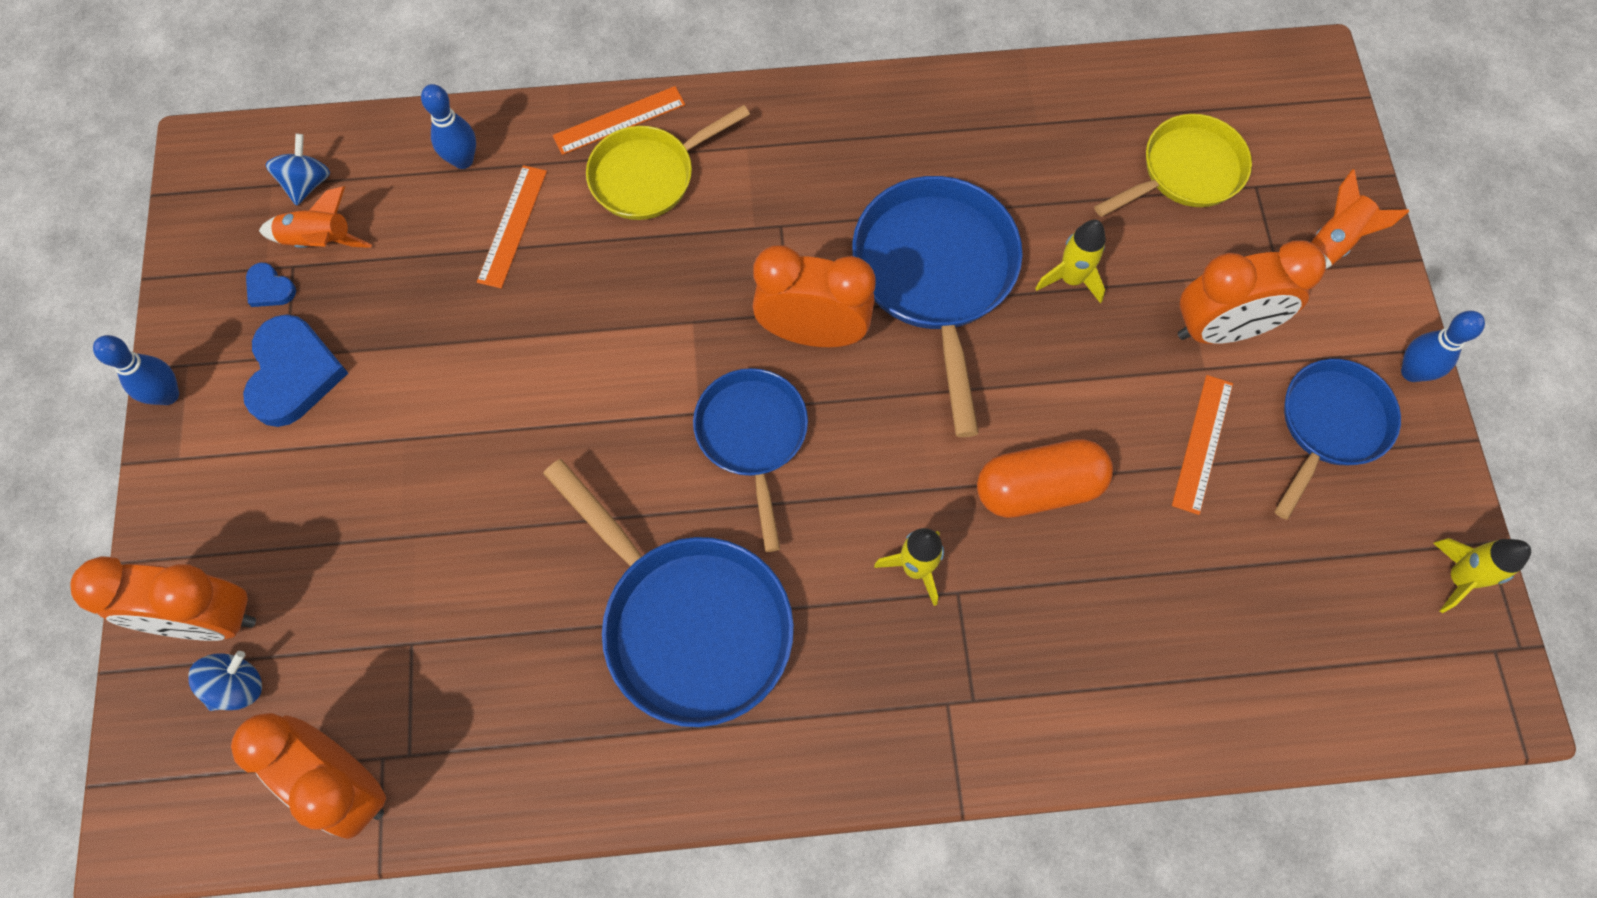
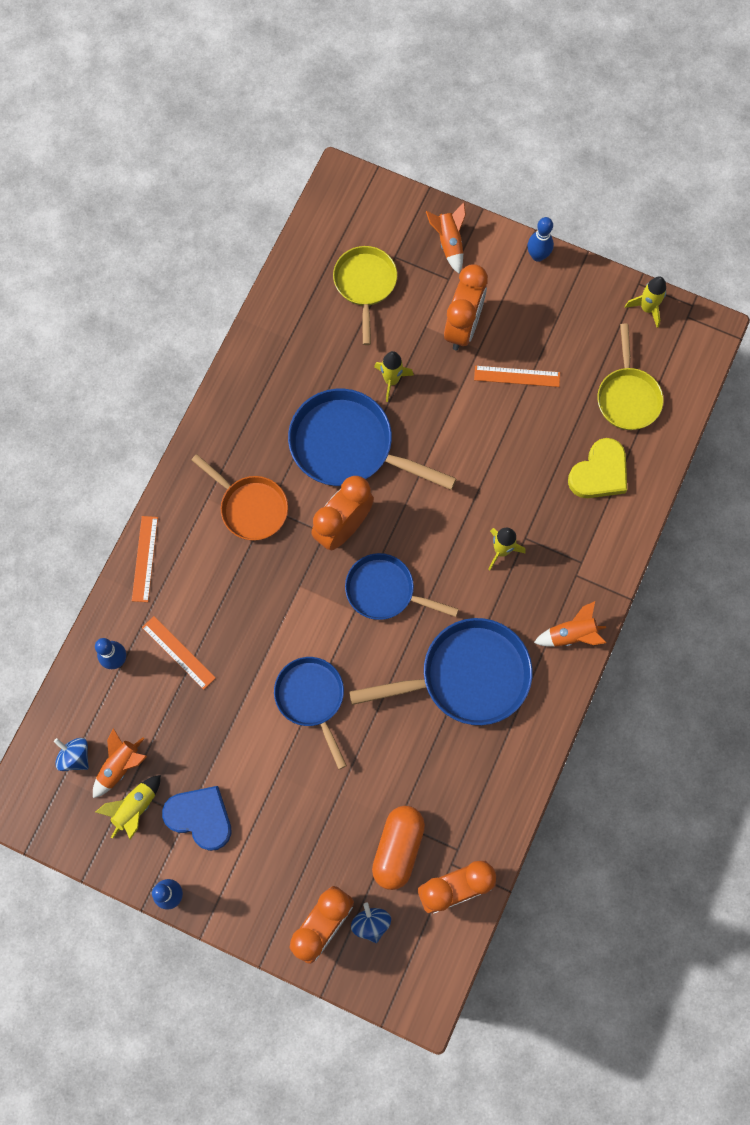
camera: 60 degrees left, 5 degrees up
(270, 288) = (135, 808): blue heart -> yellow rocket
(649, 175) = (192, 561): yellow pan -> yellow pan (627, 397)
(767, 203) = (250, 507): none -> orange pan
(846, 749) = (571, 635): none -> orange rocket
(1038, 488) = (494, 467): orange capsule -> orange capsule (398, 848)
(1137, 650) = (599, 473): none -> yellow heart
(1202, 443) = (517, 376): orange ruler -> orange ruler turned 45 degrees counterclockwise
(1330, 425) = (542, 312): blue pan -> blue pan (312, 699)

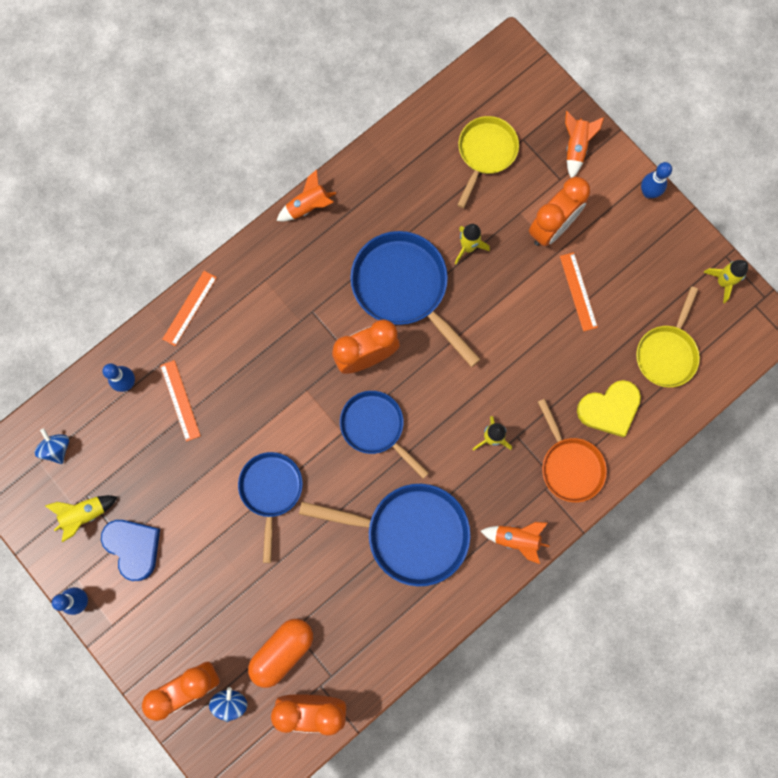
camera: 25 degrees right, 5 degrees up
(120, 766) = (89, 473): orange rocket -> orange rocket (308, 206)
(250, 507) = (297, 304): orange pan -> orange pan (569, 465)
(517, 376) = (578, 291): orange ruler -> orange ruler turned 45 degrees clockwise

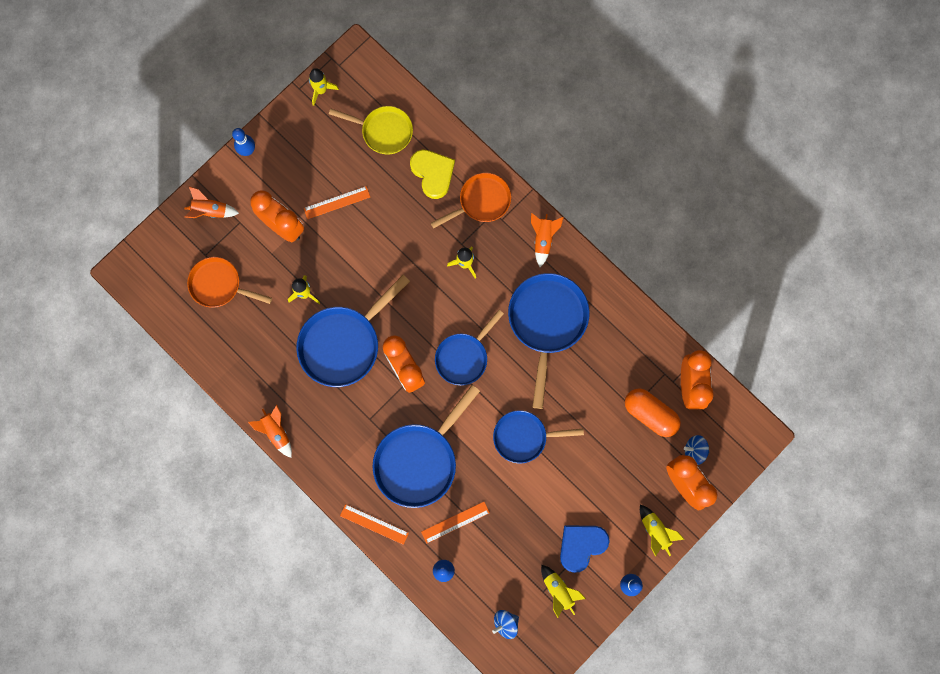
camera: 95 degrees left, 0 degrees up
(138, 641) = (655, 531): none -> yellow rocket
(257, 365) = (419, 460): none -> blue pan
(485, 153) = (219, 285): yellow pan -> orange pan

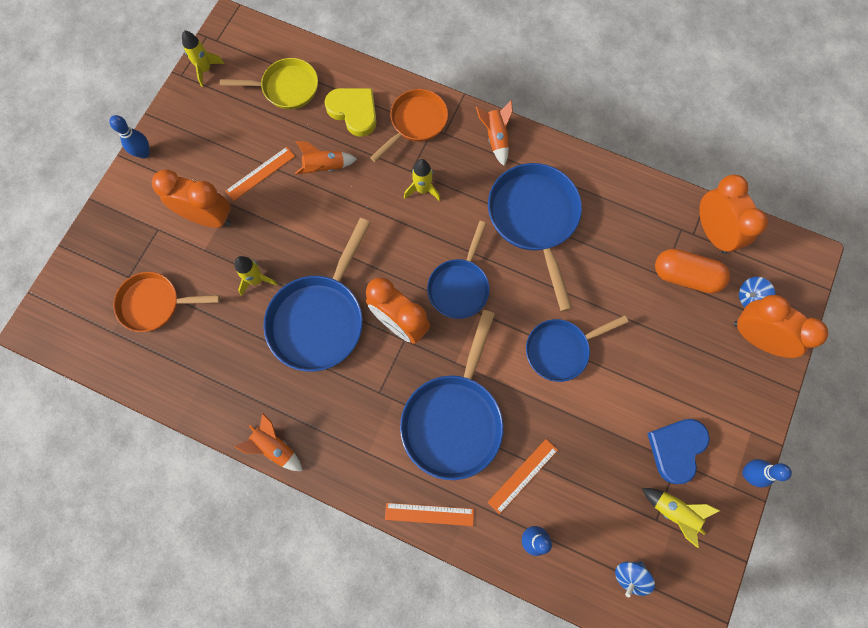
camera: 20 degrees left, 5 degrees down
(210, 211) = (120, 228): orange rocket -> orange rocket (325, 167)
(655, 531) = (749, 401): yellow rocket -> none

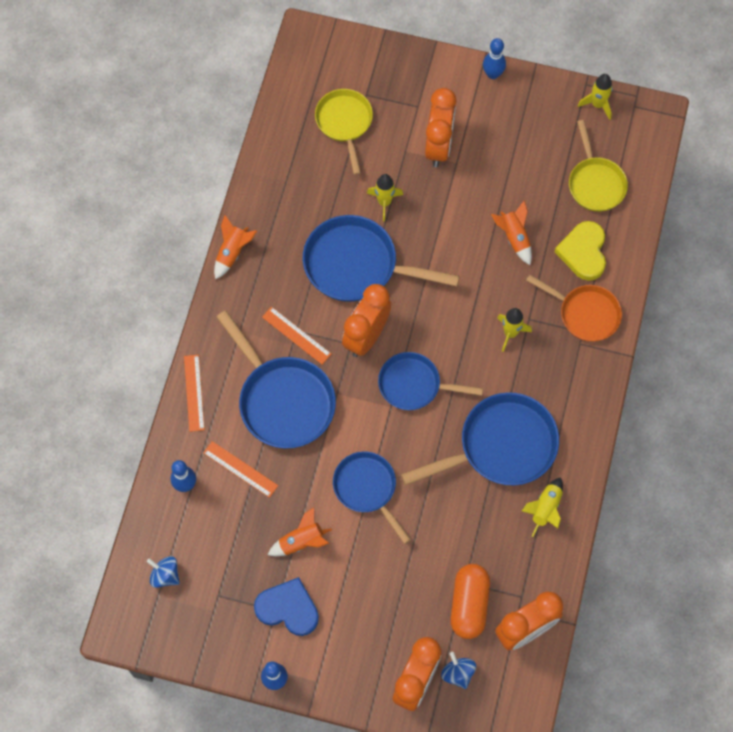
camera: 80 degrees right, 5 degrees down
(155, 304) = (345, 123): orange pan -> yellow pan
(260, 173) = (494, 181): orange ruler -> orange ruler (296, 335)
(354, 112) = (583, 252): yellow heart -> yellow heart turned 150 degrees clockwise
(454, 419) = (283, 400): blue pan -> blue pan turned 135 degrees counterclockwise
(495, 138) = (585, 395): orange rocket -> orange rocket (301, 541)
(674, 512) = (228, 611): yellow rocket -> yellow rocket (545, 509)

